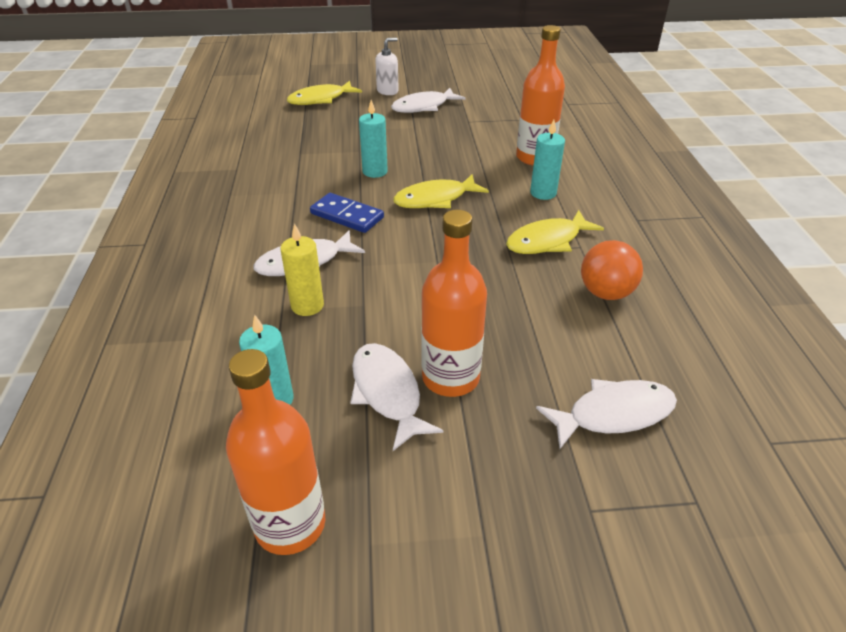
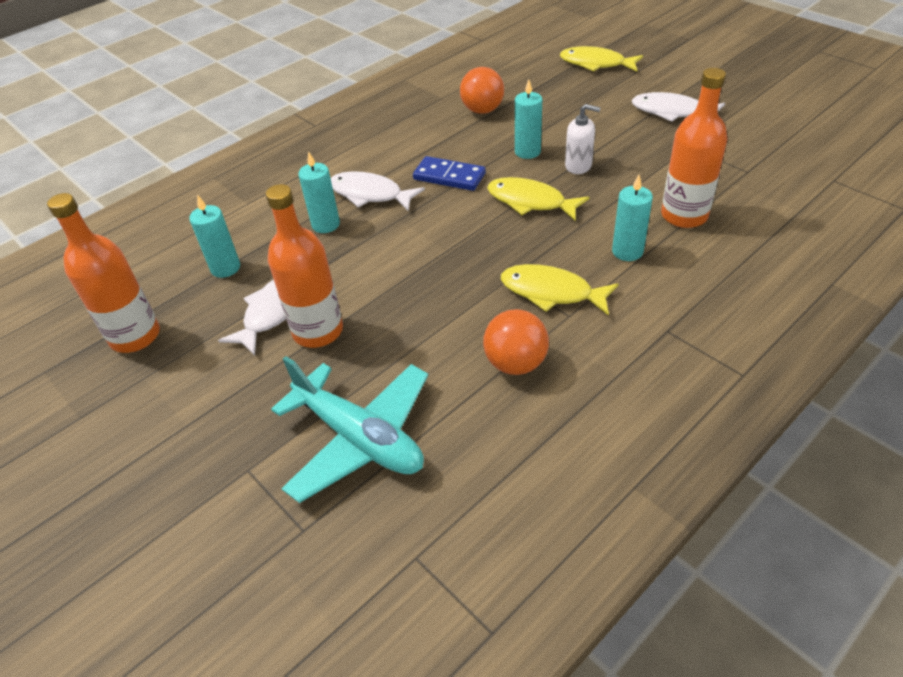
camera: 55 degrees right, 5 degrees up
(289, 162) = (482, 110): none -> orange ball
(307, 305) = (326, 224): yellow candle -> turquoise candle
(347, 215) = (449, 176): blue domino -> blue domino turned 60 degrees counterclockwise
(387, 91) = (667, 80): white soap dispenser -> white soap dispenser (578, 166)
(614, 414) = (359, 438): white fish -> turquoise plane

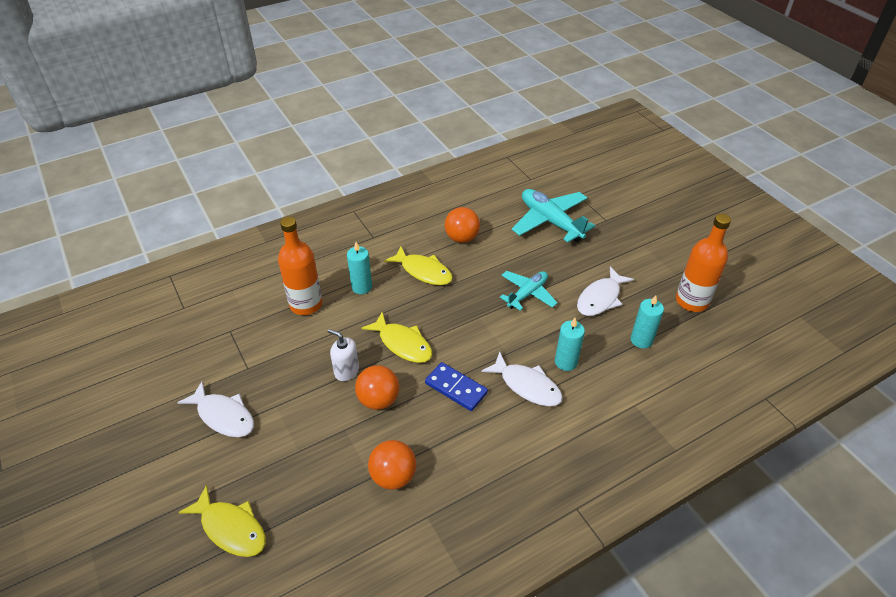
camera: 170 degrees left, 0 degrees up
(318, 331) = (572, 279): orange bottle -> none
(384, 293) = (527, 294): none -> turquoise plane
(527, 152) = (378, 400): turquoise candle -> orange ball

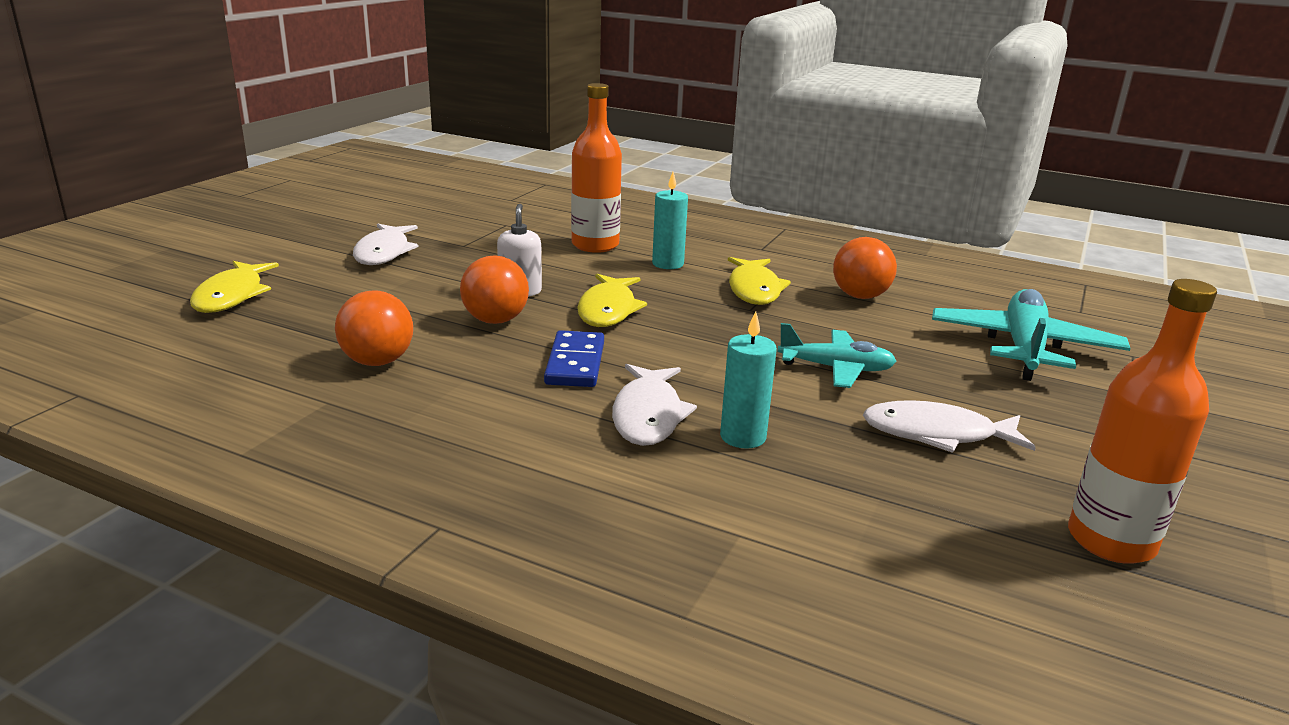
camera: 55 degrees right, 20 degrees down
(641, 340) = (907, 502): turquoise candle -> none

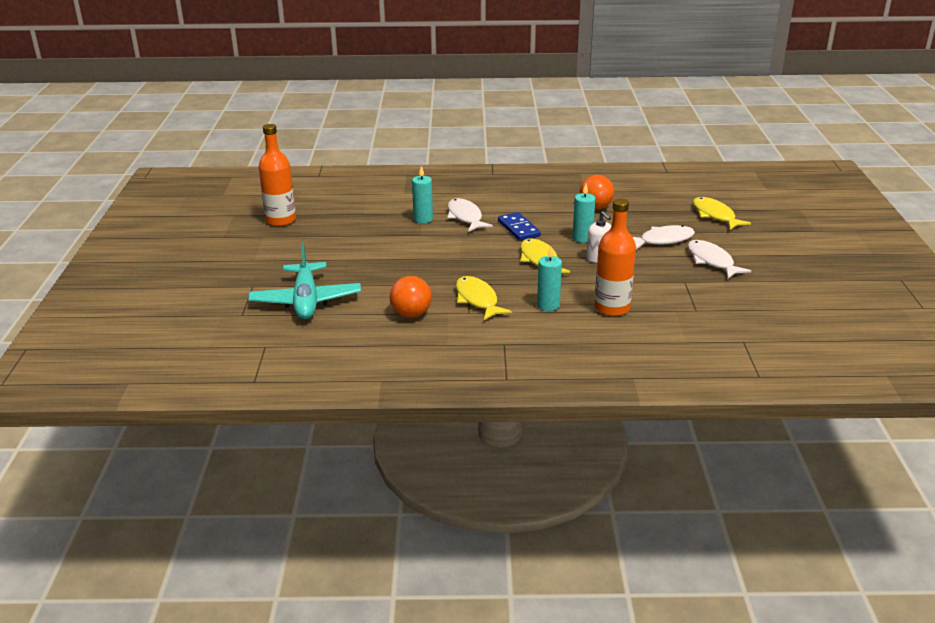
camera: 155 degrees right, 5 degrees up
(495, 320) = (582, 238): orange ball -> turquoise candle
(836, 369) = (402, 259): turquoise plane -> none
(936, 434) = (346, 240): white fish -> white fish (663, 240)

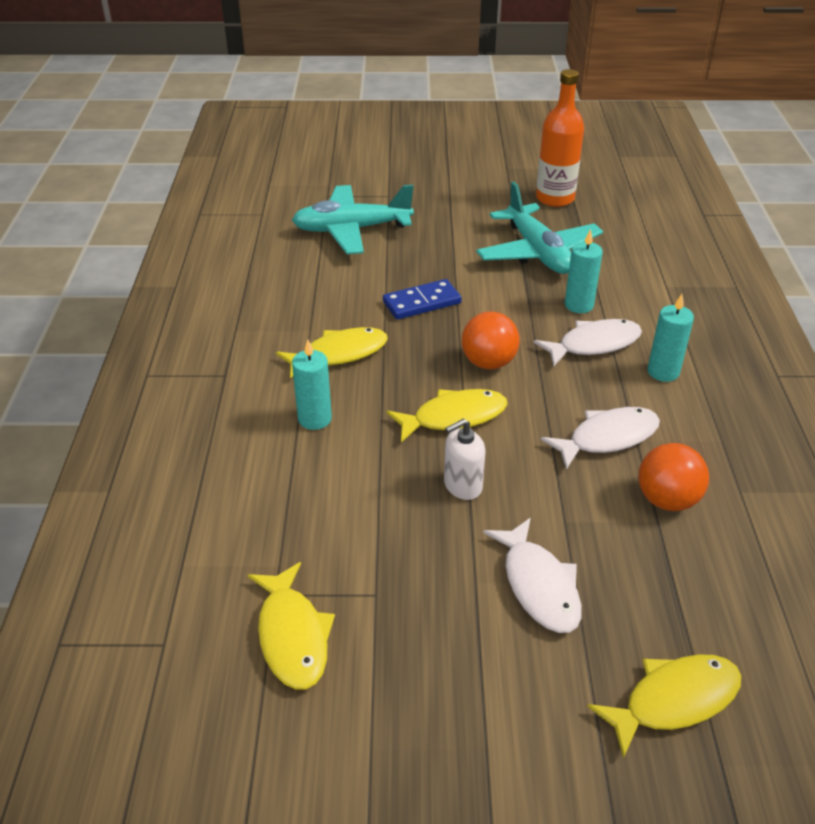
camera: 90 degrees right, 10 degrees up
(356, 229) = (538, 252): none -> turquoise plane
(411, 314) = (310, 302): orange ball -> orange ball (488, 363)
(519, 229) = (561, 399): blue domino -> blue domino (422, 303)
(582, 238) = (535, 471): turquoise candle -> turquoise candle (663, 372)
(612, 308) = (297, 486): orange bottle -> none
(711, 261) = (455, 652): white fish -> white fish (607, 438)
(721, 303) = (292, 636): none -> yellow fish

